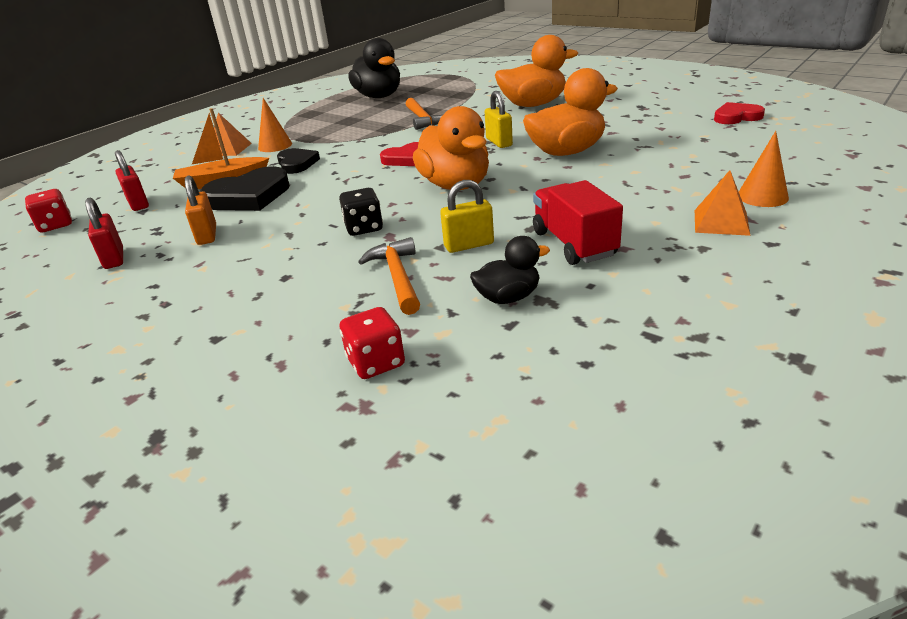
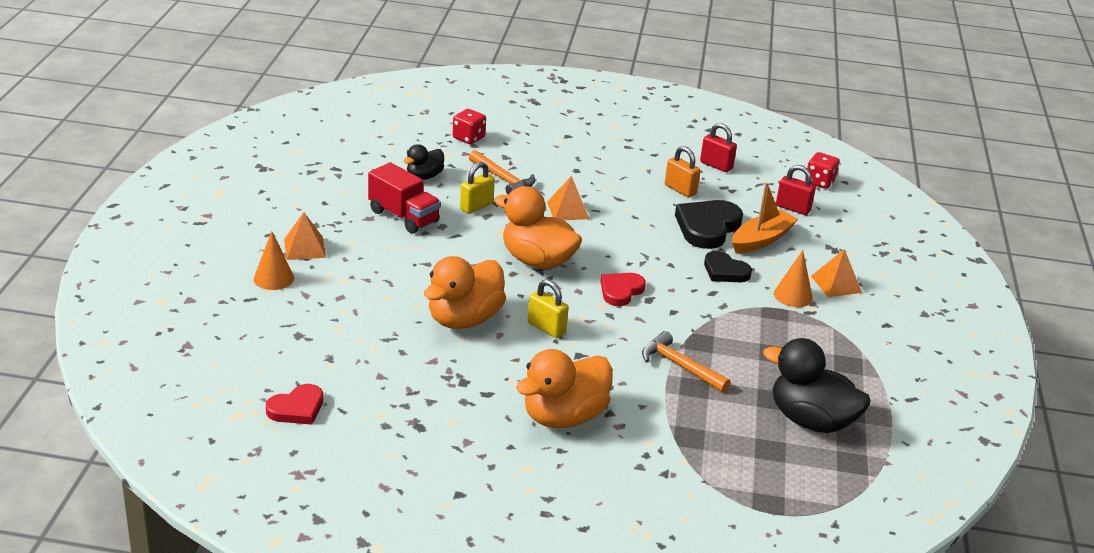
camera: 145 degrees right, 0 degrees up
(364, 228) = (568, 210): black dice -> orange pyramid

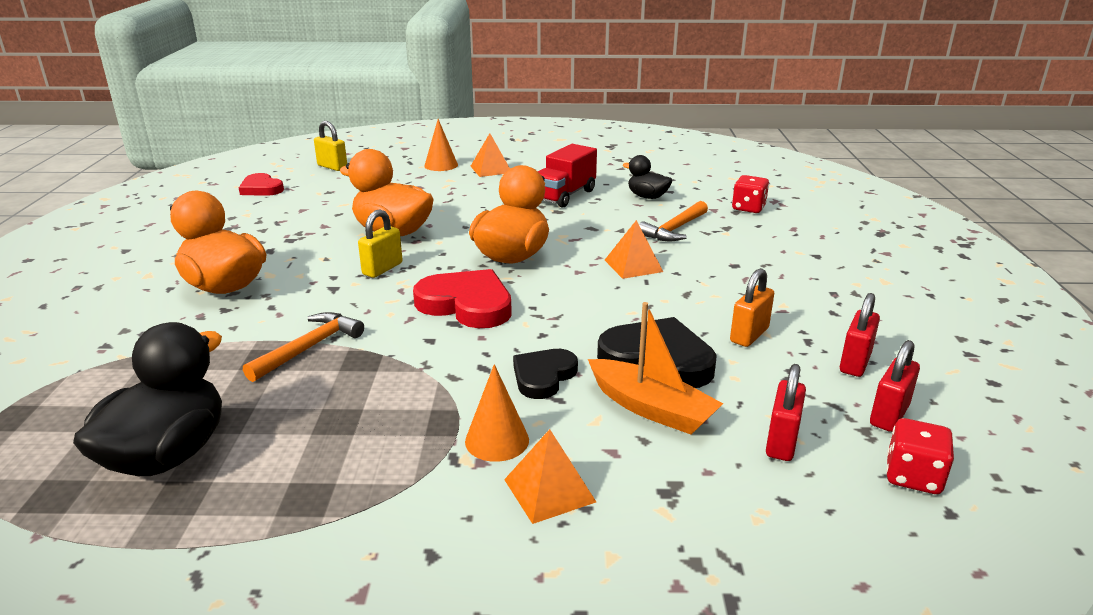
camera: 85 degrees right, 5 degrees down
(476, 206) = (606, 222): yellow padlock -> yellow padlock (332, 167)
(621, 291) = (467, 304): red heart -> red heart, size x1.60
(769, 172) = (889, 415): none -> red padlock

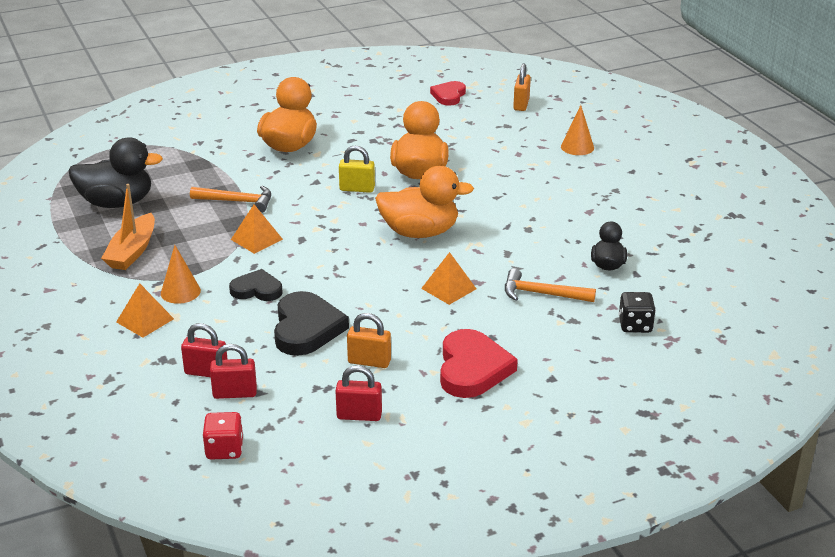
camera: 65 degrees right, 5 degrees up
(332, 167) = (521, 104): yellow padlock -> orange padlock
(467, 304) = (330, 236): red heart -> red heart (472, 368)
(491, 169) = (593, 172): orange pyramid -> orange pyramid (256, 239)
(564, 196) = (567, 223): red truck -> none
(651, 408) = (244, 337): orange boat -> orange boat (132, 251)
(748, 208) = (635, 325): red dice -> black dice
(889, 415) = (293, 436): red padlock -> red padlock (206, 372)

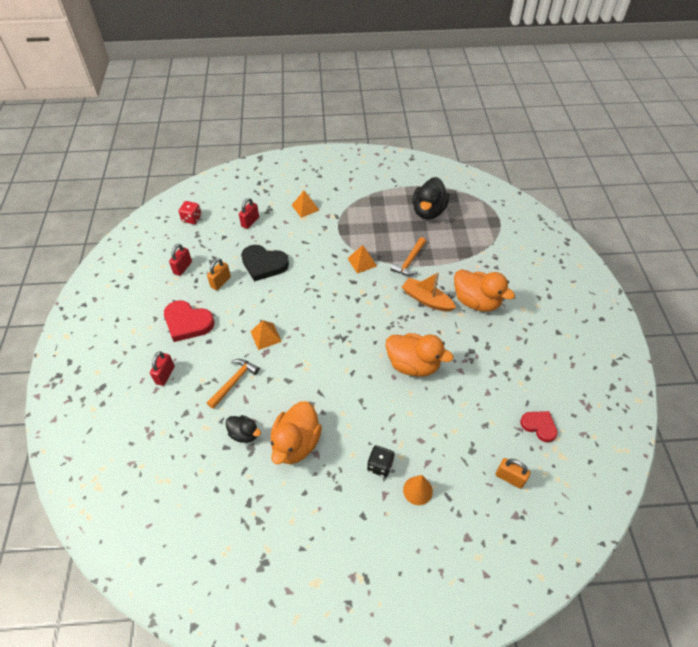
camera: 110 degrees right, 20 degrees up
(132, 251) = (372, 211): orange boat -> orange boat (426, 299)
(180, 292) = (324, 223): orange cone -> none
(235, 393) = (228, 228): red padlock -> red padlock (165, 375)
(257, 290) = (310, 252): black heart -> none
(357, 189) = (403, 323): yellow padlock -> none
(420, 232) = (334, 341): orange duck -> orange duck (296, 443)
(635, 325) = (174, 419): black dice -> black dice (380, 465)

